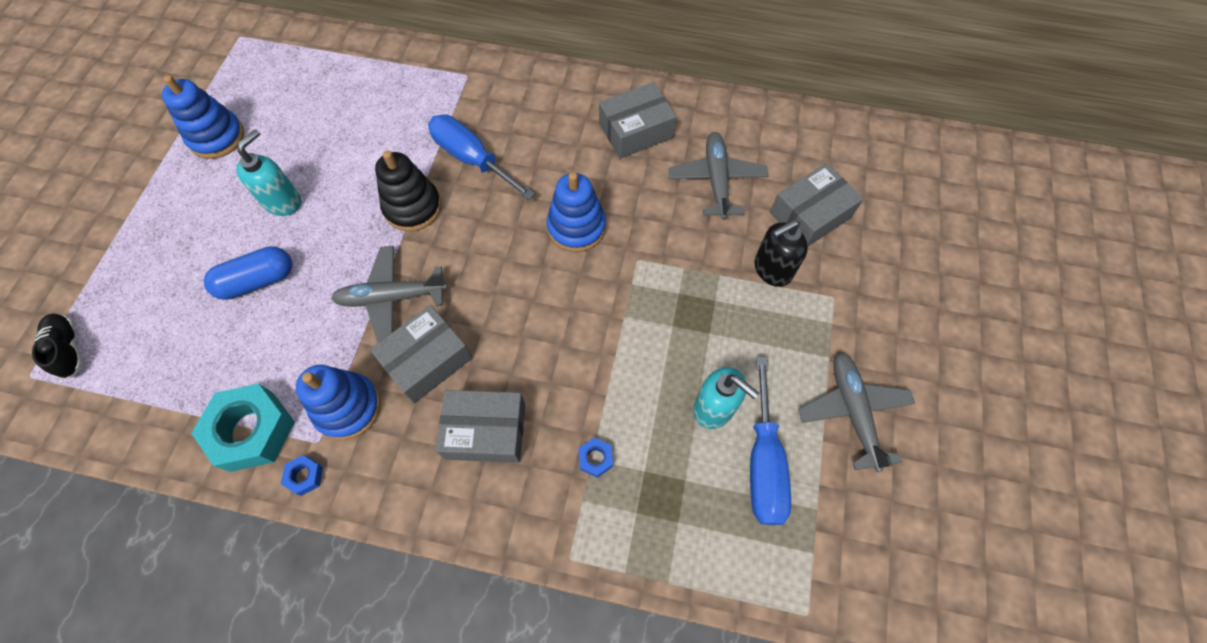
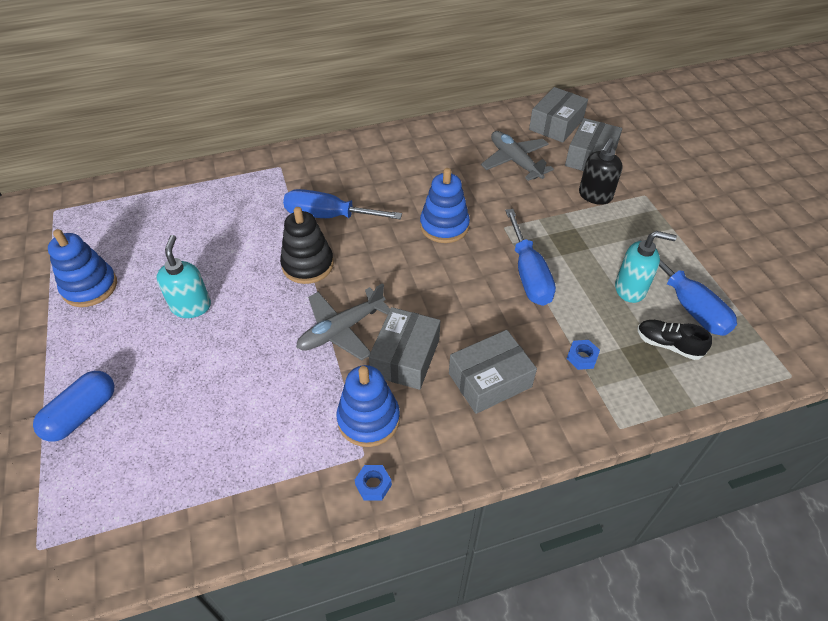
camera: 30 degrees left, 15 degrees down
(69, 349) = (64, 506): black shoe -> black shoe (668, 345)
(252, 431) = (299, 477): turquoise nut -> none
(257, 281) = (214, 370): blue capsule -> blue capsule (82, 414)
(618, 331) = (528, 274): none -> blue screwdriver
(636, 131) = (436, 154): grey box -> grey box (556, 124)
(852, 411) = (712, 251): grey plane -> none

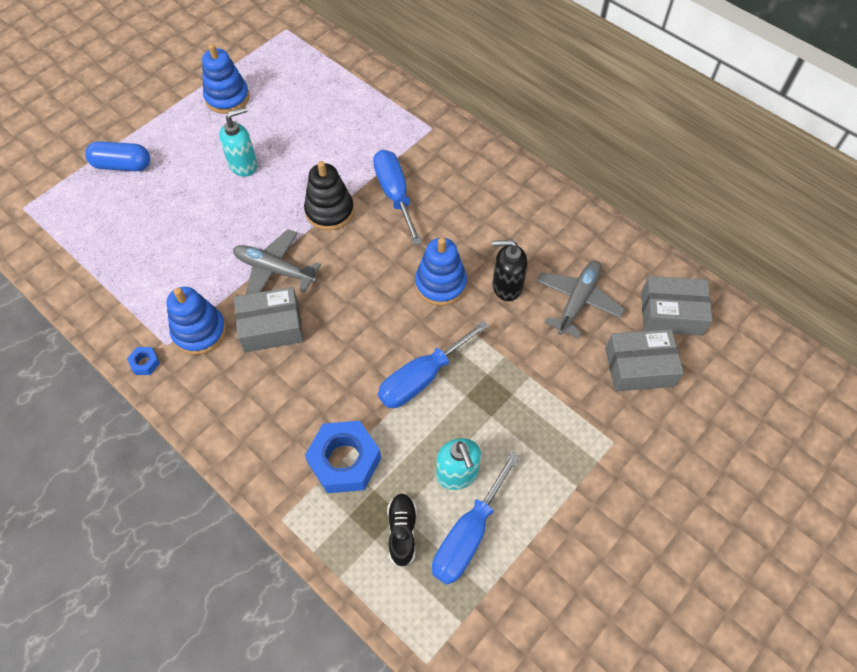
camera: 60 degrees right, 10 degrees up
(490, 380) = (280, 398): grey box -> none
(582, 357) = (344, 461): blue nut -> blue nut, size x2.29
(595, 196) = (576, 394): black soap dispenser -> black soap dispenser (506, 286)

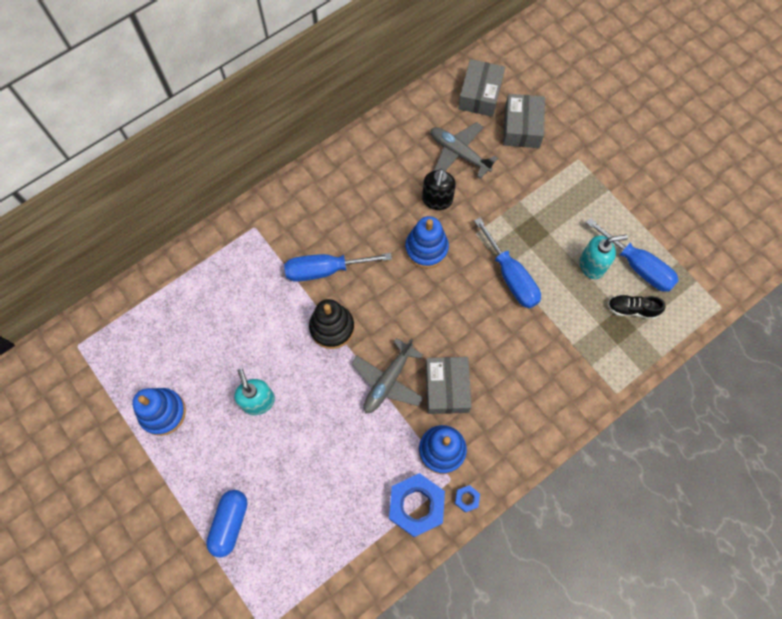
camera: 80 degrees left, 10 degrees up
(344, 461) = (574, 342): blue nut -> blue nut (416, 506)

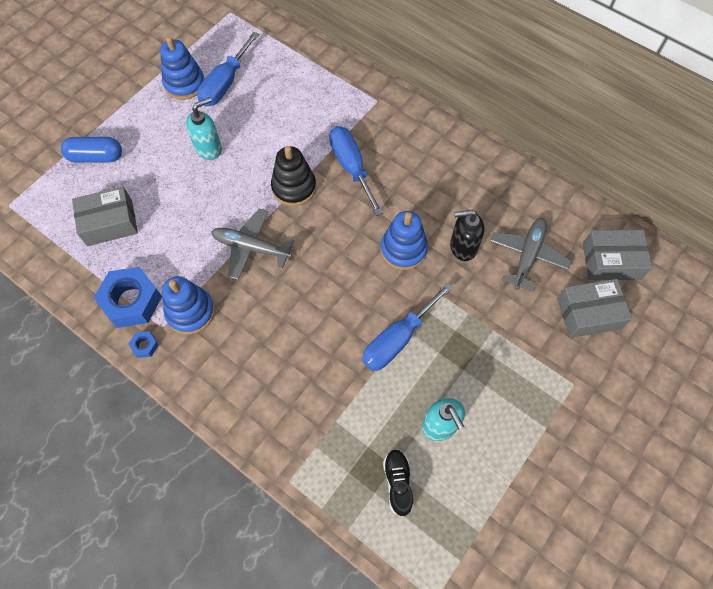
camera: 75 degrees right, 5 degrees down
(446, 388) = (255, 302): grey box -> grey box (110, 223)
(637, 266) = (456, 481): blue screwdriver -> blue screwdriver (225, 83)

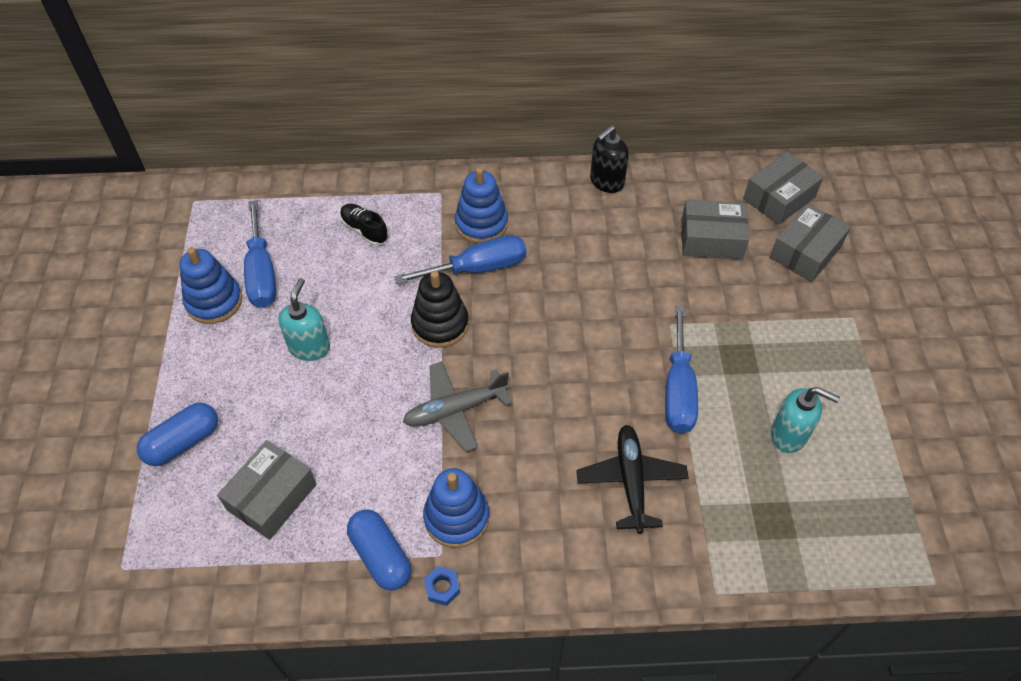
camera: 40 degrees left, 10 degrees down
(131, 301) = (381, 556): blue nut -> blue capsule
(309, 372) = (631, 481): none -> black plane
(351, 167) = (478, 268): blue screwdriver -> blue screwdriver turned 135 degrees clockwise
(398, 483) = (806, 512): black shoe -> black shoe (364, 230)
(403, 249) = (602, 308): blue stacking toy -> blue stacking toy (481, 224)
(463, 247) = (651, 269): black soap dispenser -> black soap dispenser (606, 182)
(527, 256) = (711, 239): grey plane -> grey box

